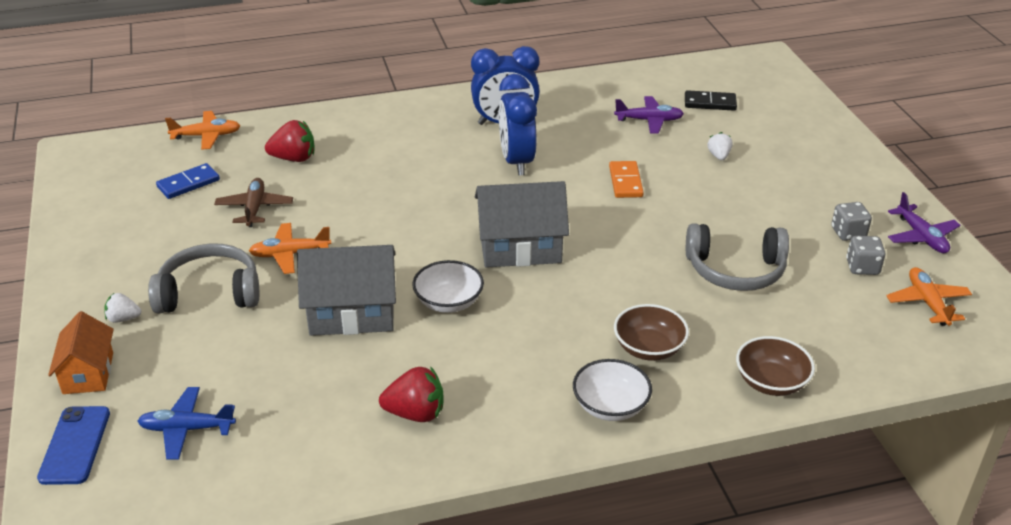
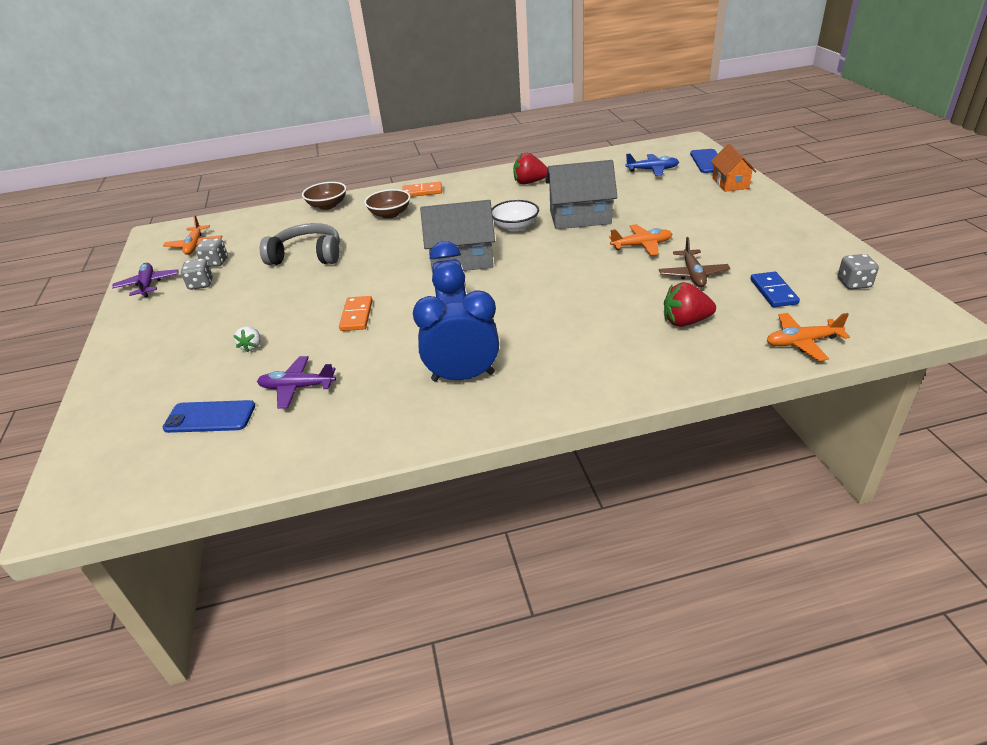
camera: 175 degrees left, 0 degrees up
(102, 188) = (854, 283): none -> grey dice
(123, 318) = (734, 205): white strawberry -> none
(188, 183) = (773, 292): blue domino -> blue domino turned 60 degrees counterclockwise
(209, 293) = (686, 221): grey headphones -> none
(610, 406) = (422, 192): white bowl -> orange domino
(710, 103) = (210, 417): black domino -> blue phone

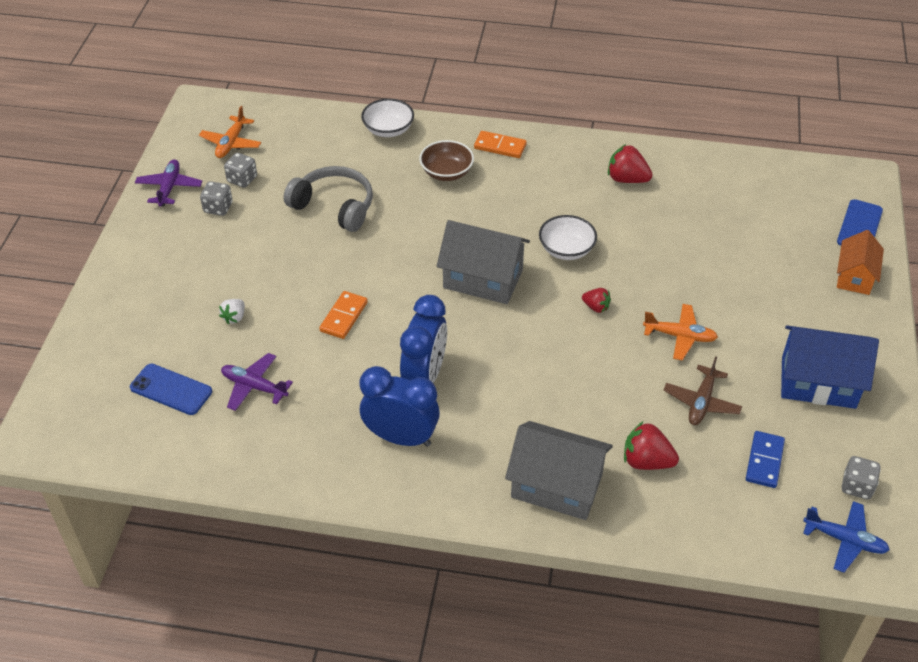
camera: 20 degrees right, 10 degrees up
(327, 205) = (388, 130): brown bowl -> white bowl
(564, 249) = (596, 307): none -> red strawberry
(580, 217) = (644, 263): grey house -> grey house (556, 486)
(652, 170) = (782, 214): blue plane -> blue plane (844, 540)
(764, 239) = (818, 382): none -> blue house
(802, 342) = (737, 536): orange plane -> none

